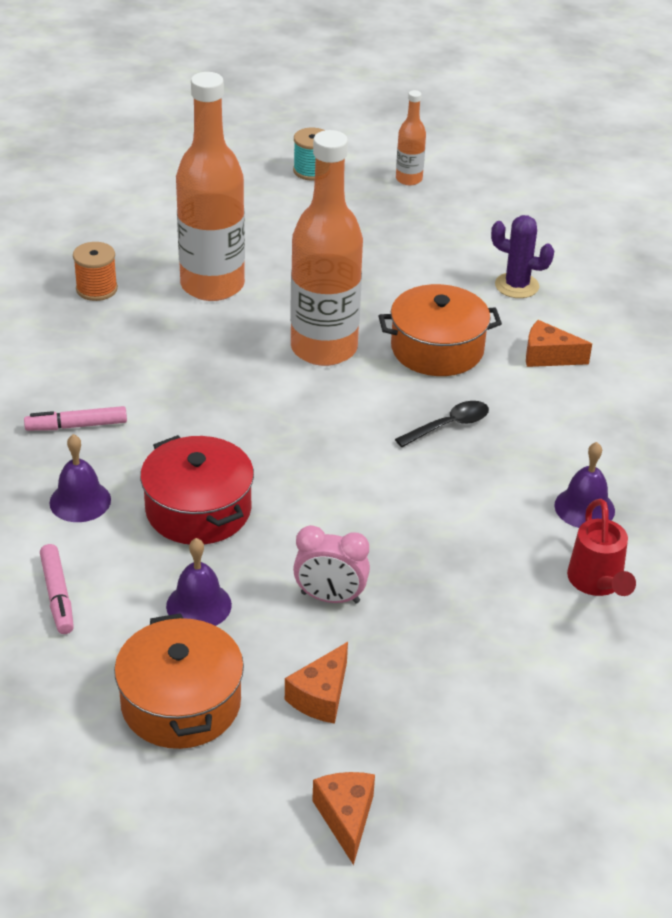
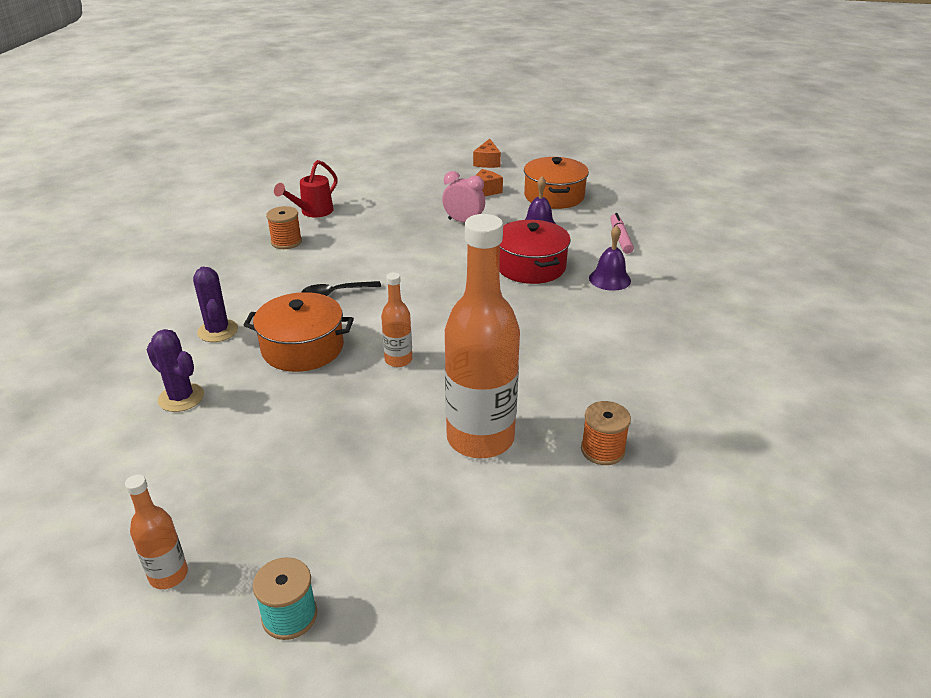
camera: 165 degrees left, 5 degrees down
(76, 426) = (615, 324): pink marker -> none
(324, 348) = (398, 360): orange bottle -> orange bottle, size x0.46
(548, 356) = (218, 331): orange cheese -> purple cactus
(584, 508) = (286, 242): purple bell -> orange spool
(597, 584) = (312, 212): red watering can -> red watering can turned 150 degrees counterclockwise

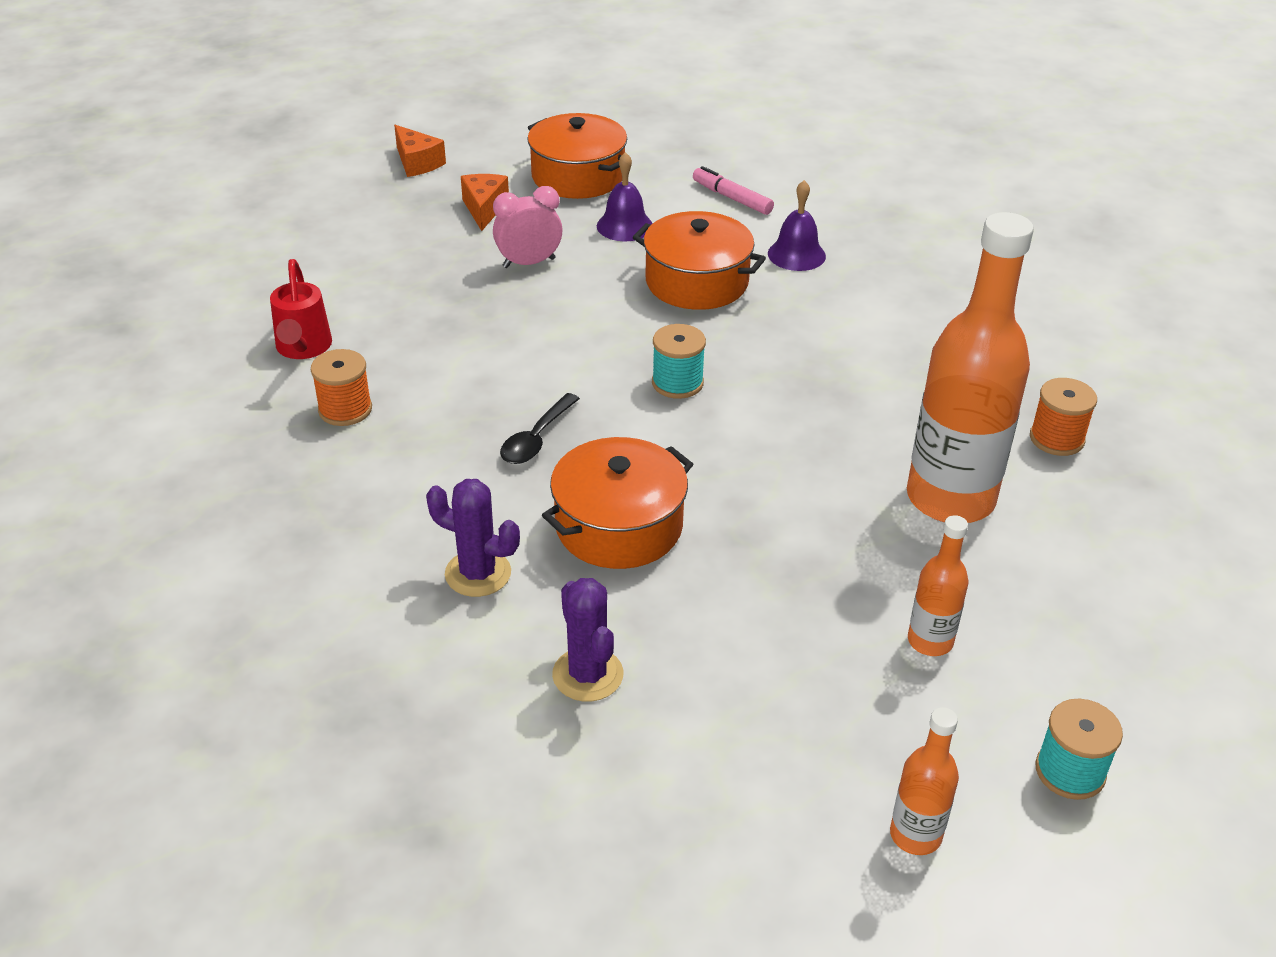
camera: 45 degrees left, 5 degrees up
(181, 398) = (588, 675): purple cactus -> purple cactus turned 75 degrees clockwise
(398, 360) = (744, 472): orange bottle -> orange bottle (930, 641)
(439, 304) = (677, 383): none -> turquoise spool
(530, 266) = (696, 282): red pot -> orange pot

